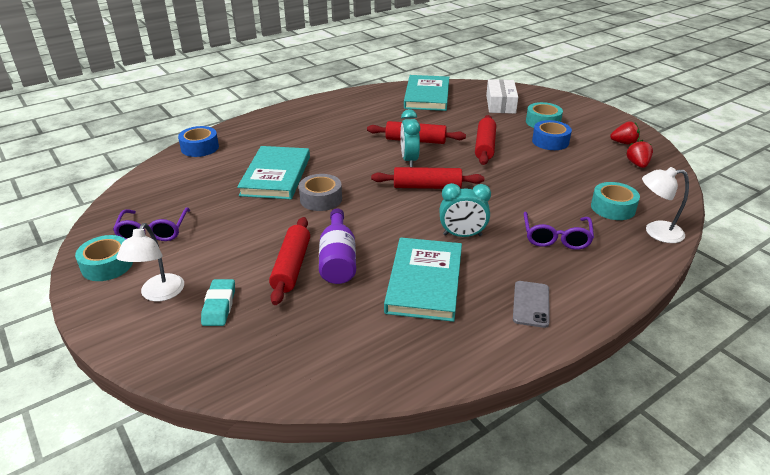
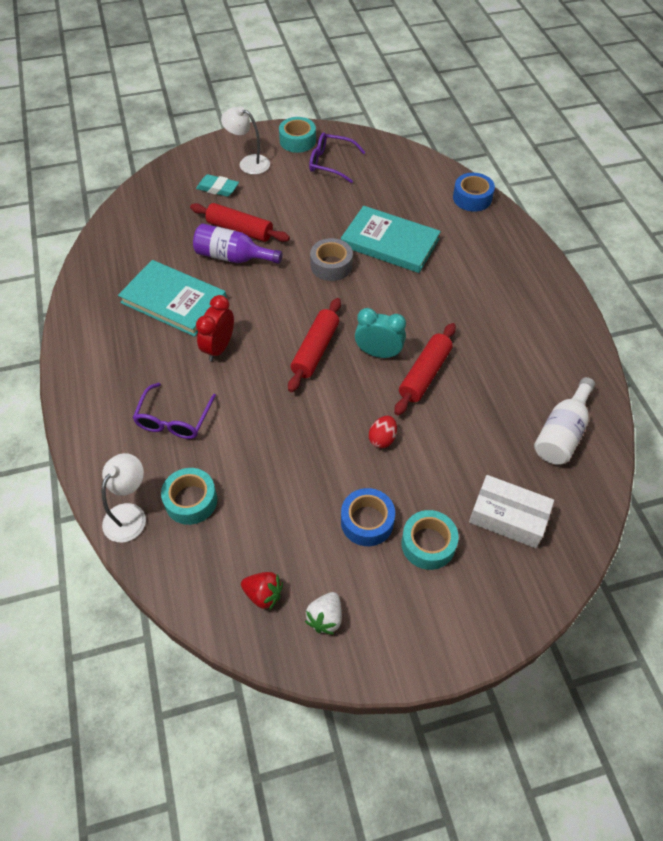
camera: 110 degrees right, 20 degrees up
(427, 96) = (562, 433): turquoise book -> white bottle
(462, 235) = (219, 348): turquoise clock -> red clock
(484, 146) = (382, 439): red rolling pin -> red egg
(531, 304) = (106, 357): grey phone -> none
(556, 237) = (174, 419): purple glasses -> purple glasses turned 105 degrees counterclockwise
(624, 143) = (325, 618): red strawberry -> white strawberry

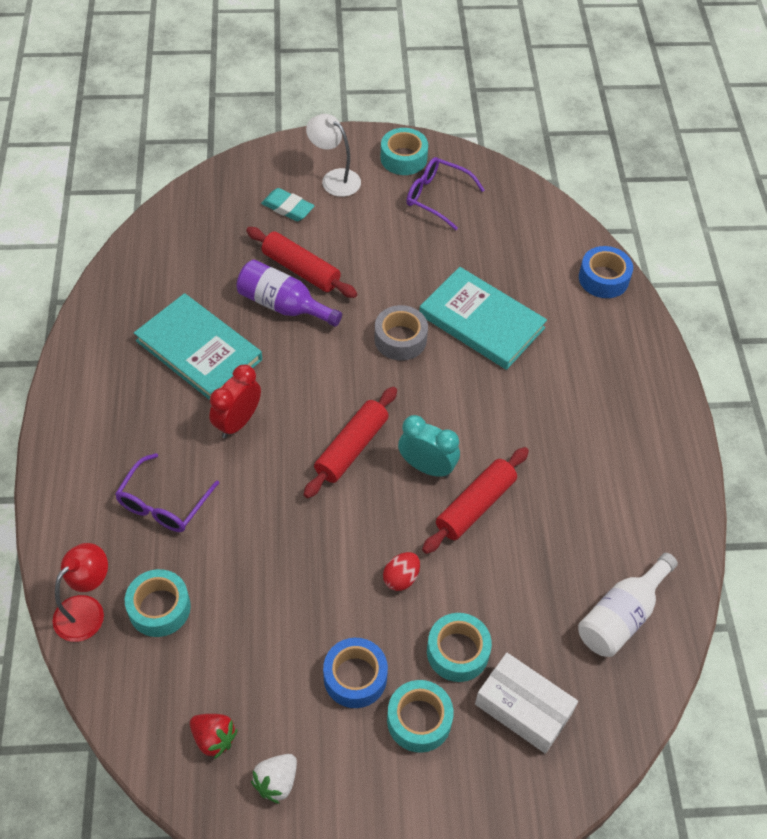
camera: 10 degrees right, 0 degrees up
(130, 514) = (87, 610): white lamp -> red lamp
(443, 485) = (457, 652): none -> turquoise tape

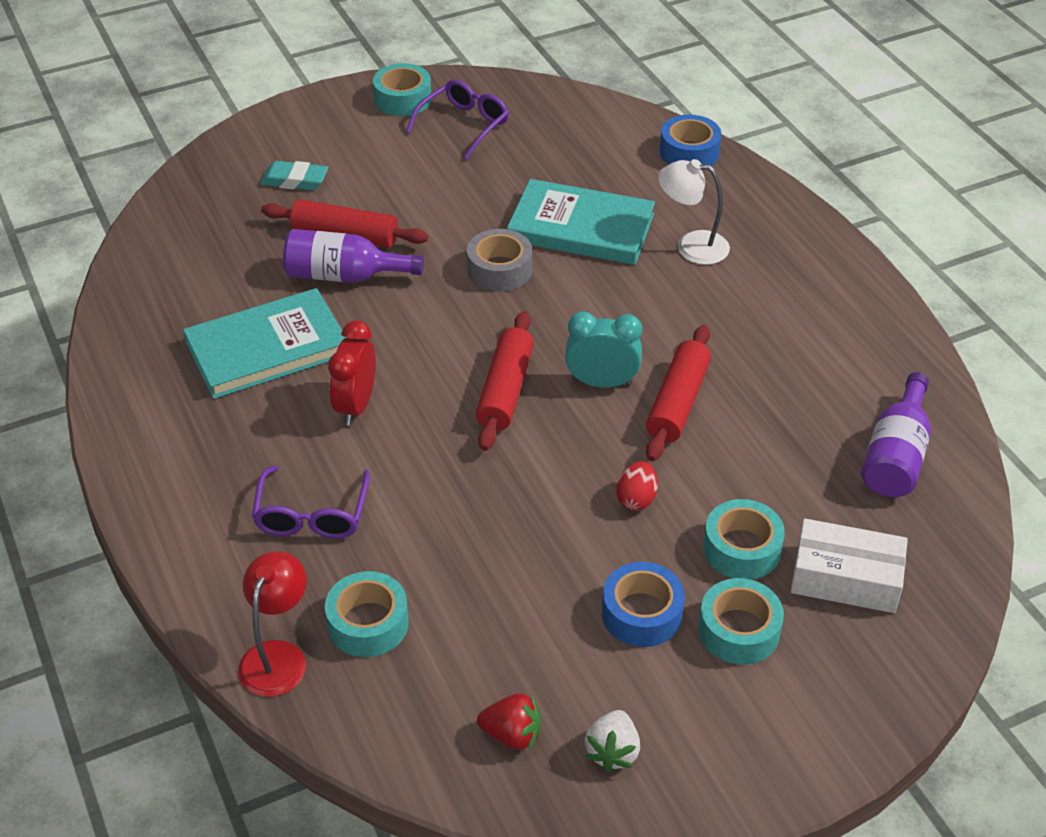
camera: 20 degrees left, 10 degrees down
(199, 350) = (267, 348): turquoise book -> turquoise book turned 45 degrees counterclockwise
(334, 179) = (334, 138): white lamp -> white lamp (691, 246)
(438, 197) = (463, 126): purple glasses -> purple glasses turned 120 degrees clockwise
(622, 616) = (896, 455): white bottle -> purple bottle

